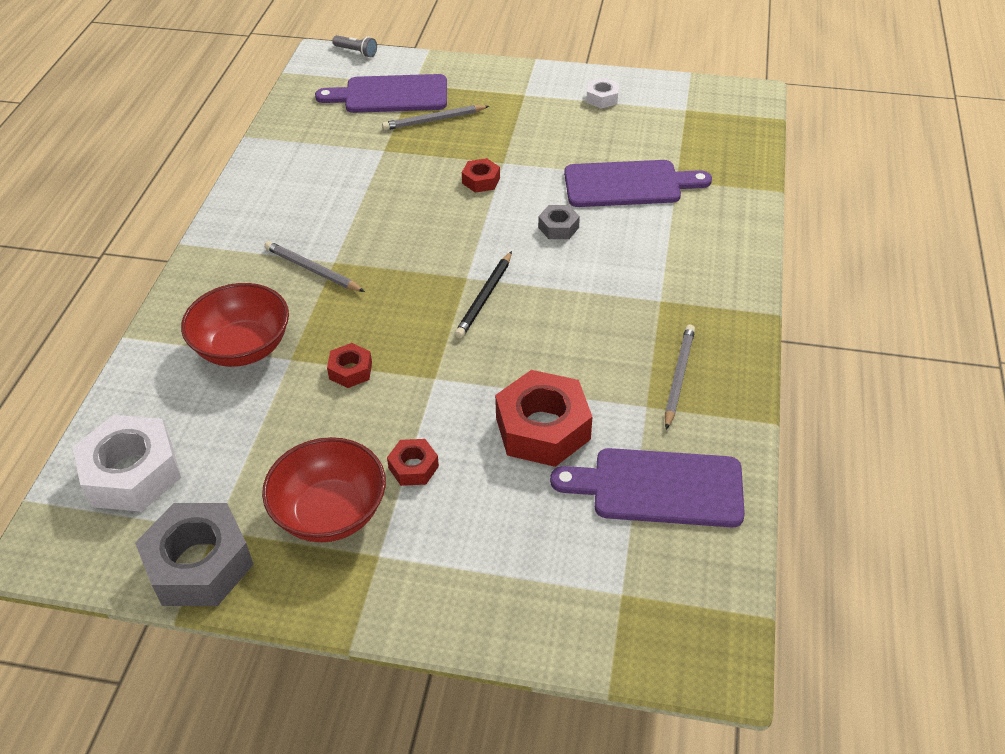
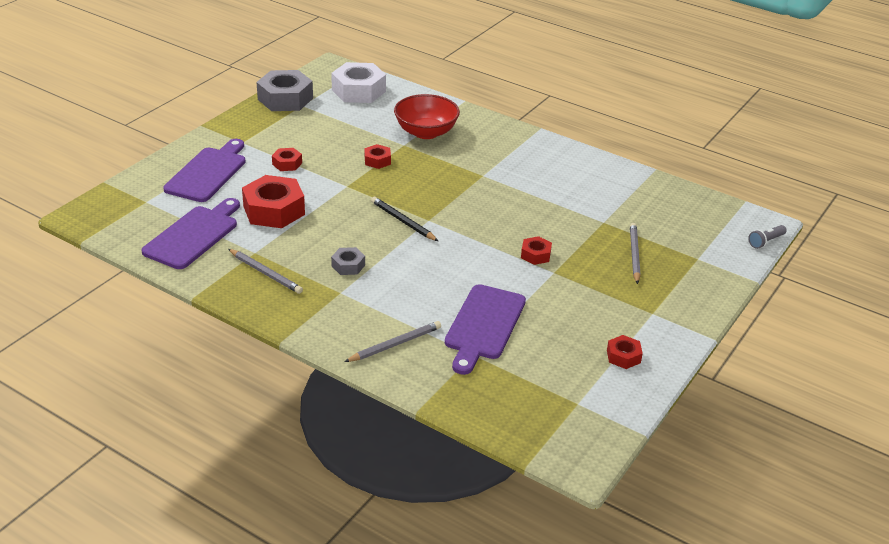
camera: 110 degrees right, 10 degrees down
(312, 270) = (480, 166): grey pencil -> grey pencil (395, 344)
(330, 512) = (281, 135): red bowl -> none
(390, 95) = (684, 243): purple cutting board -> purple cutting board (208, 173)
(558, 227) = (453, 273): grey nut -> grey nut (348, 265)
(602, 98) = (623, 356): white nut -> red nut

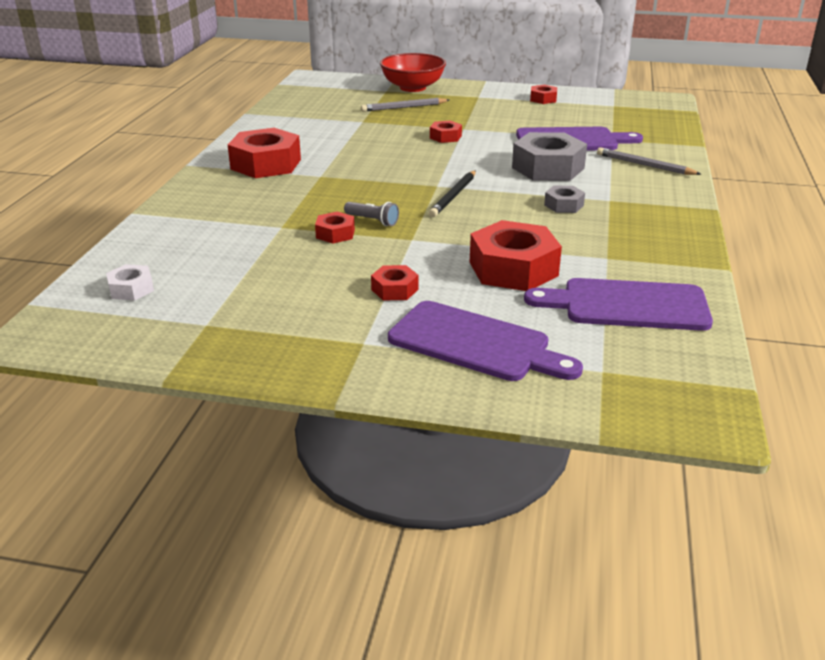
camera: 110 degrees left, 5 degrees down
(208, 173) = (475, 343): purple cutting board -> purple cutting board turned 150 degrees counterclockwise
(265, 273) = (633, 241): grey pencil -> none
(285, 99) = (190, 345): grey nut -> grey nut (548, 168)
(358, 91) = (131, 289): white nut -> white nut, size x0.50
(426, 132) = (238, 220): red bowl -> red bowl (412, 88)
(521, 157) = (266, 164): none -> red nut
(765, 242) = (338, 75): grey flashlight -> grey flashlight (373, 221)

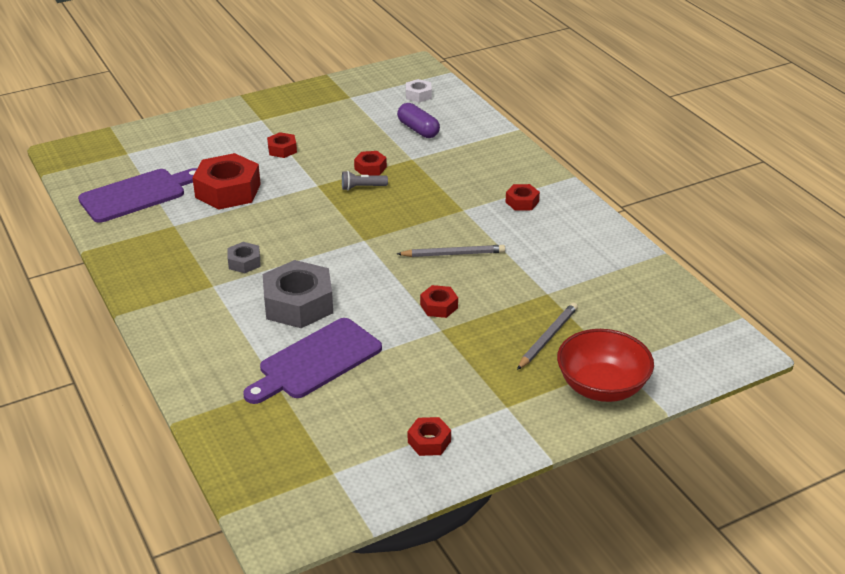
camera: 140 degrees right, 5 degrees up
(218, 250) = (418, 129): none -> purple capsule
(266, 164) = (522, 202): red nut -> red nut, size x0.50
(453, 196) = (337, 234): black pencil -> none
(475, 343) = (204, 140): purple cutting board -> none
(644, 165) = (214, 352): grey pencil -> grey pencil (453, 254)

